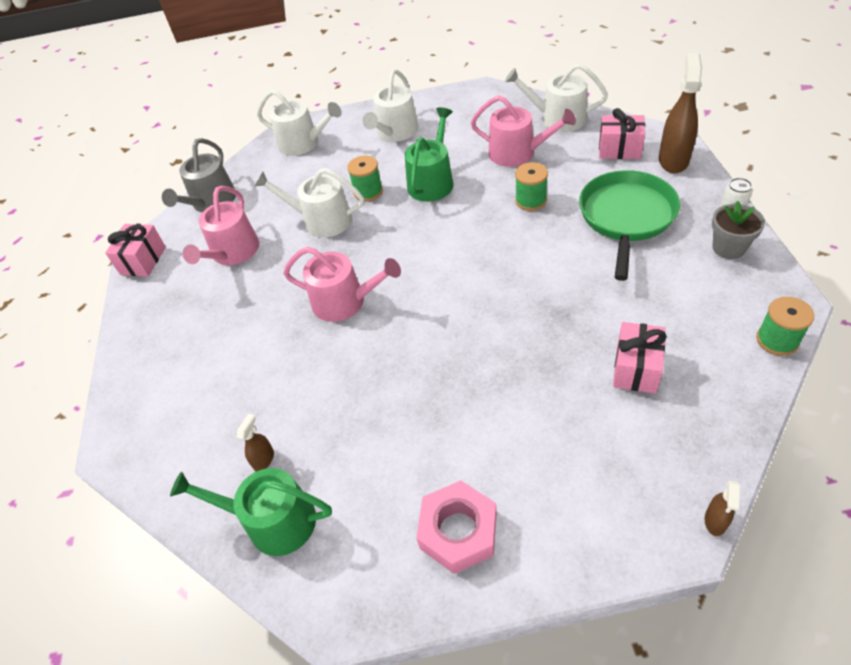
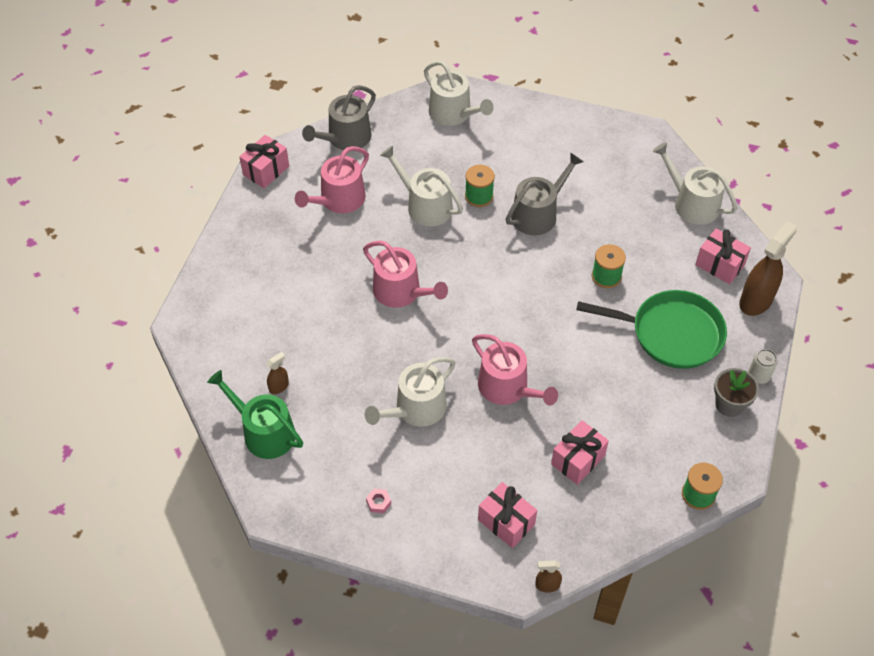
camera: 20 degrees right, 5 degrees up
(395, 132) = (539, 143): white watering can -> white watering can (415, 409)
(432, 181) = (538, 213): green watering can -> grey watering can
(458, 531) = (378, 502): pink nut -> pink nut, size x0.40
(518, 153) = (630, 222): pink watering can -> pink watering can (508, 388)
(615, 473) = (506, 522): none -> pink gift
(626, 217) = (671, 333): green pan -> green pan turned 60 degrees clockwise
(715, 521) = (547, 585): brown spray bottle -> brown spray bottle turned 45 degrees clockwise

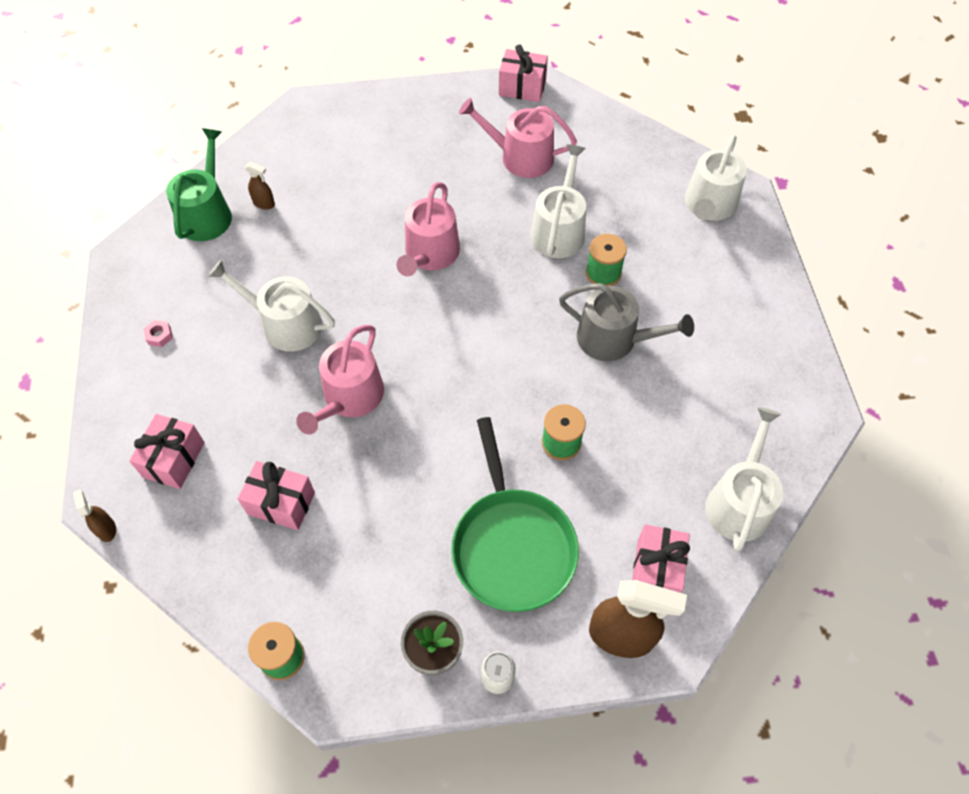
camera: 65 degrees right, 5 degrees up
(345, 138) = (606, 130): grey watering can -> none

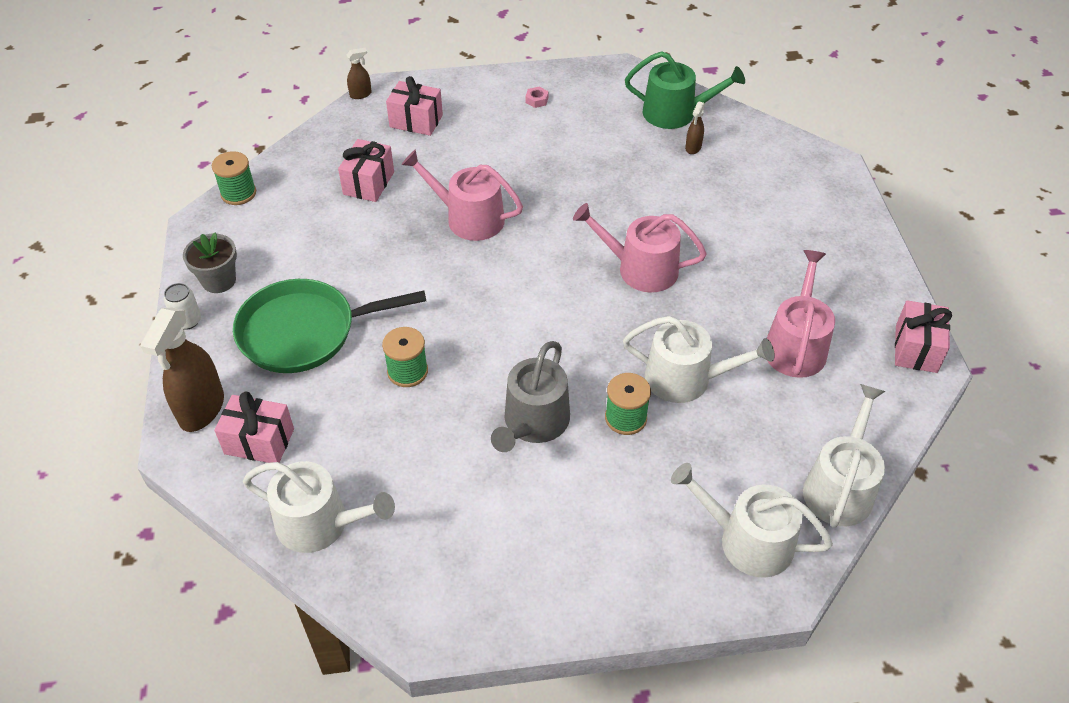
camera: 90 degrees right, 10 degrees down
(285, 324) = (550, 172): white watering can -> white watering can (840, 487)

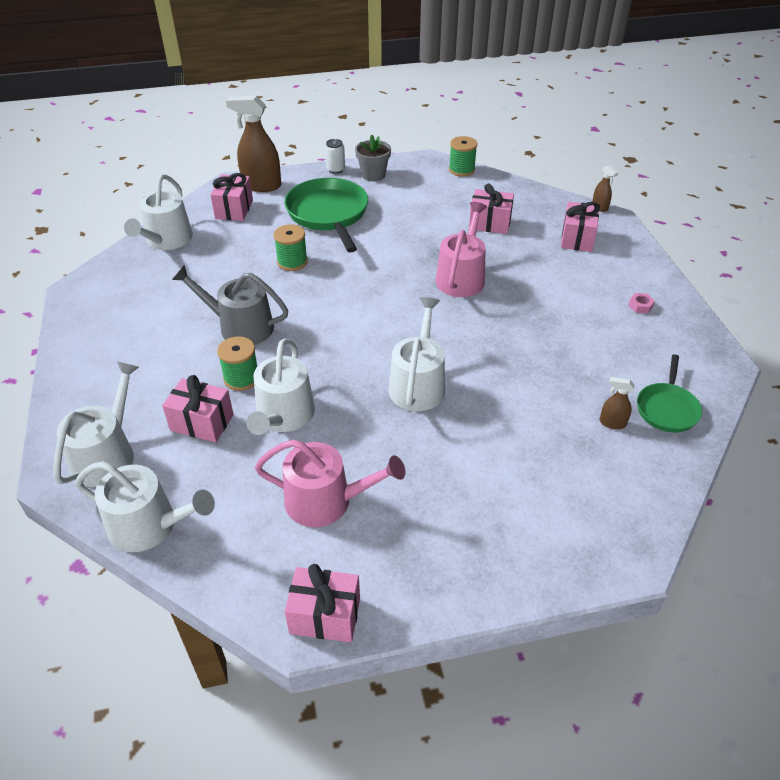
camera: 85 degrees right, 5 degrees down
(640, 269) = (418, 384): pink watering can -> white watering can
(676, 113) = (667, 409): green watering can -> green pan
(696, 452) = (202, 422): none -> pink gift

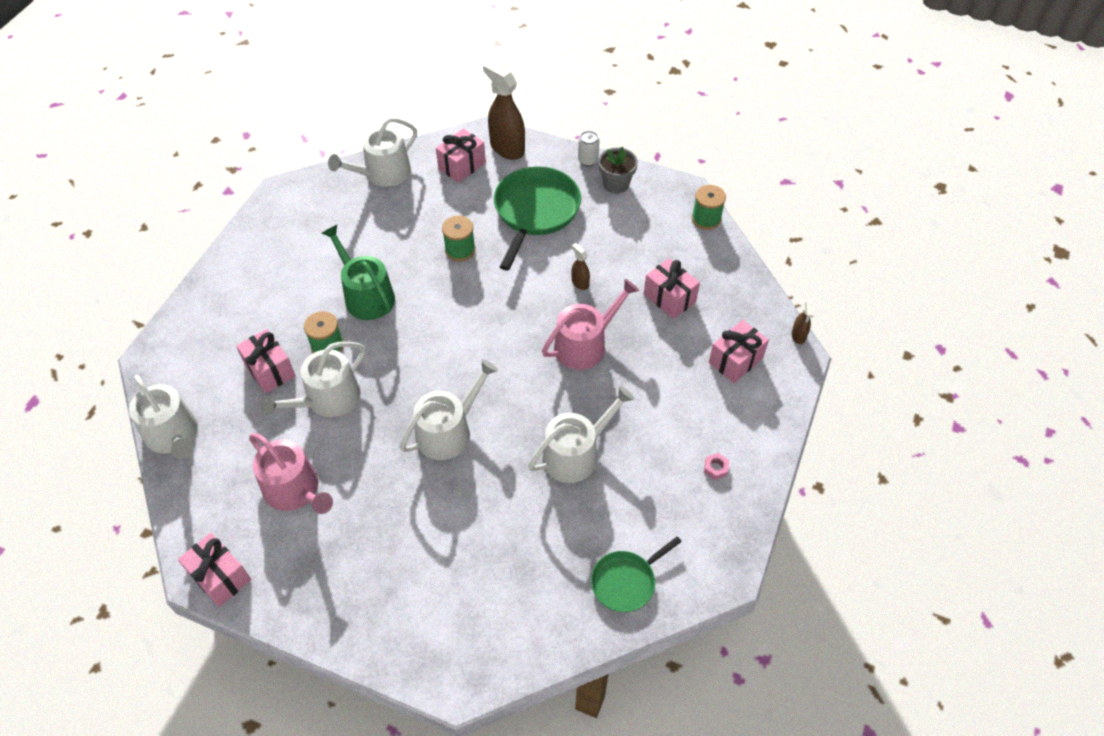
camera: 35 degrees right, 10 degrees up
(107, 454) = (191, 359): white watering can -> white watering can (576, 453)
(240, 326) = (366, 295): grey watering can -> green watering can
(612, 423) = (565, 564): brown spray bottle -> brown spray bottle (580, 283)

